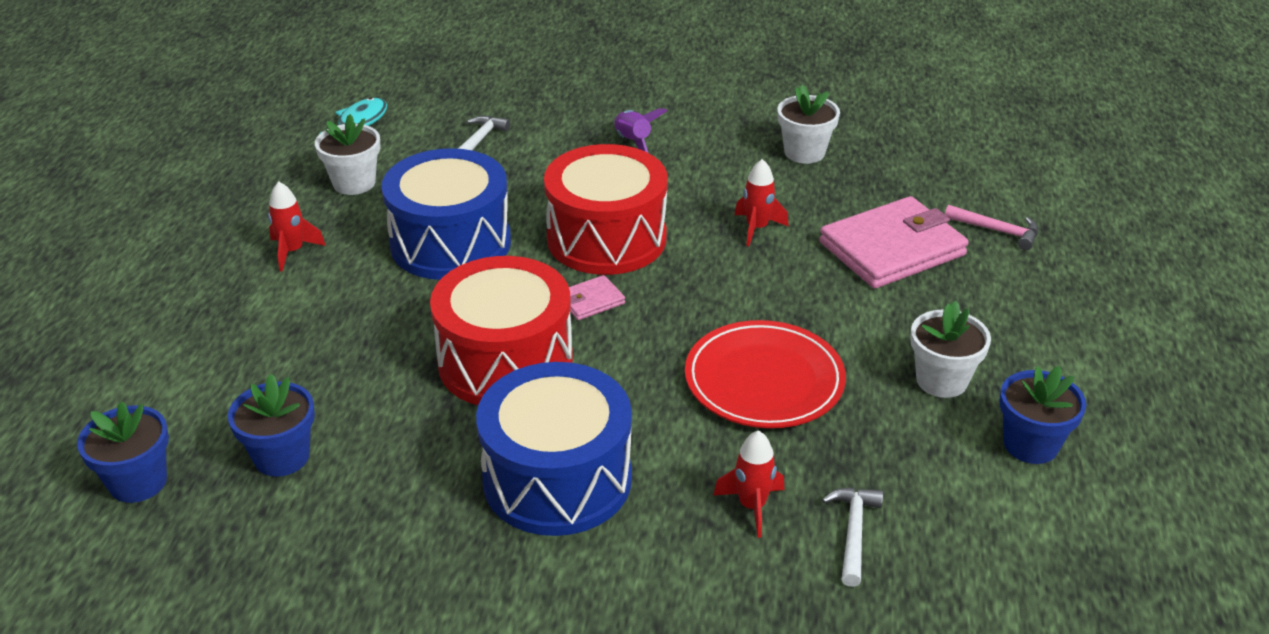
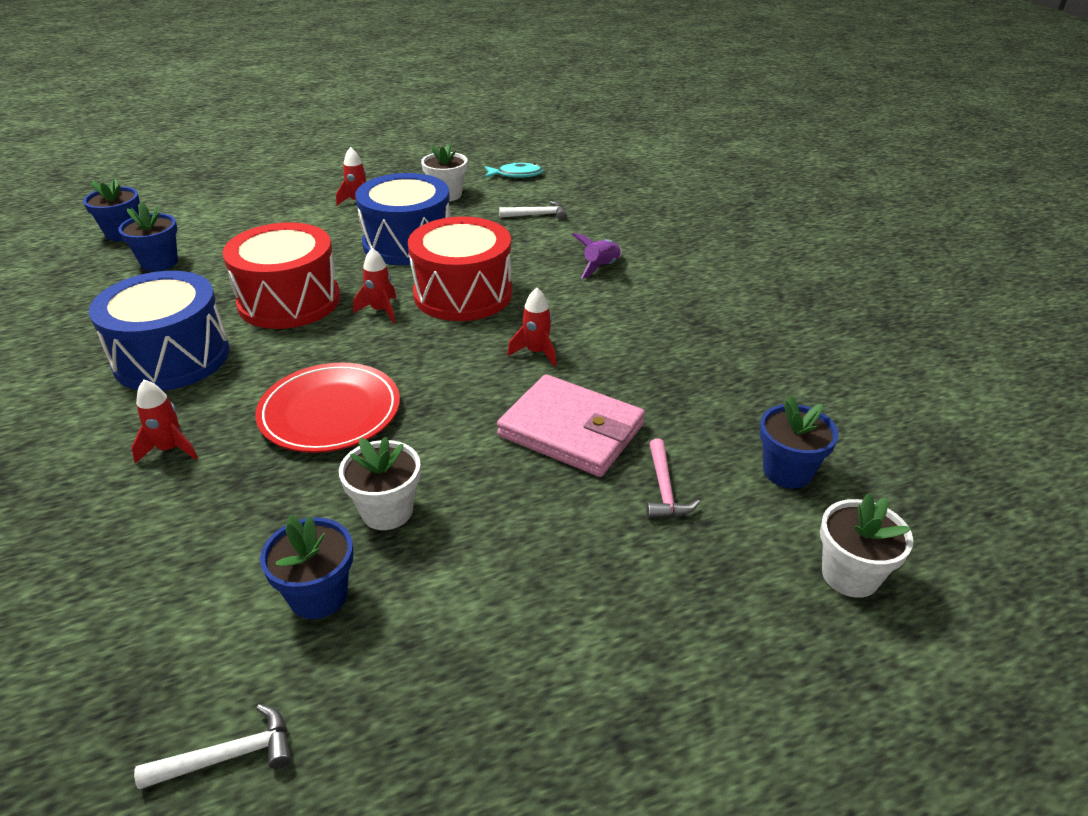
camera: 60 degrees right, 0 degrees up
(591, 301) = (381, 311): pink wallet -> red rocket
(804, 152) = (676, 344): white flower pot -> white flower pot (850, 575)
(853, 532) = (154, 510): white hammer -> white hammer (229, 756)
(1008, 170) = (787, 471): none -> blue flower pot

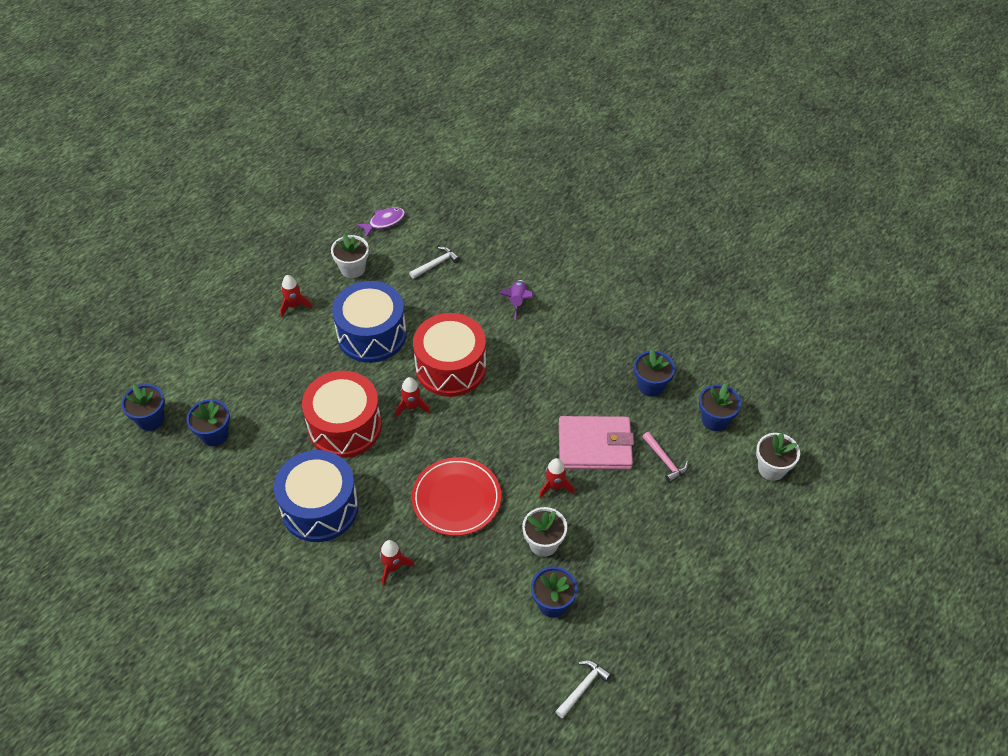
camera: 30 degrees left, 15 degrees up
(516, 175) = (384, 222): turquoise fish -> purple fish
(536, 352) = (534, 397): red rocket -> red rocket (554, 487)
(712, 397) = (651, 385): none -> blue flower pot

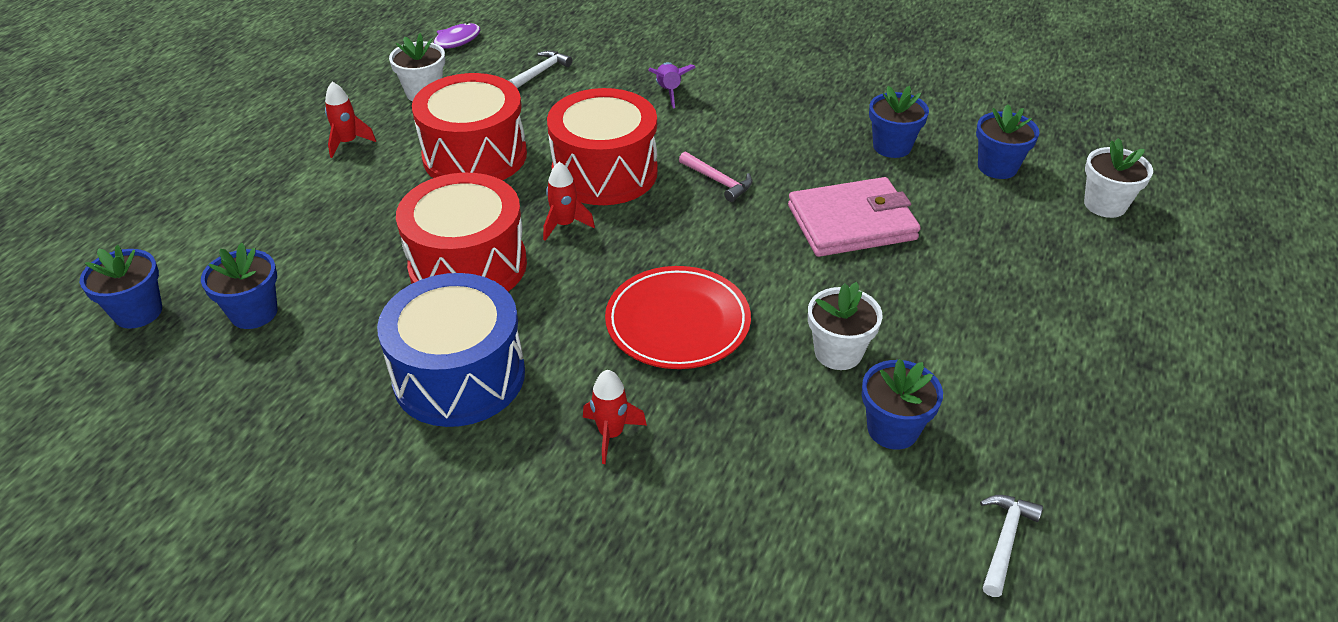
camera: 15 degrees left, 10 degrees down
(372, 335) = (475, 156): blue drum -> red drum
(554, 487) = (819, 280): red rocket -> none
(665, 461) = (959, 222): pink hammer -> pink hammer (718, 181)

